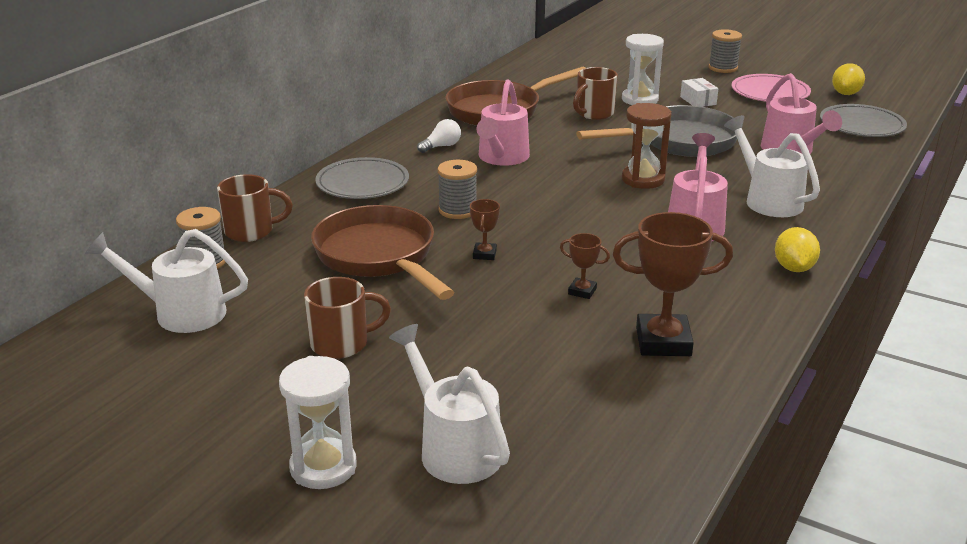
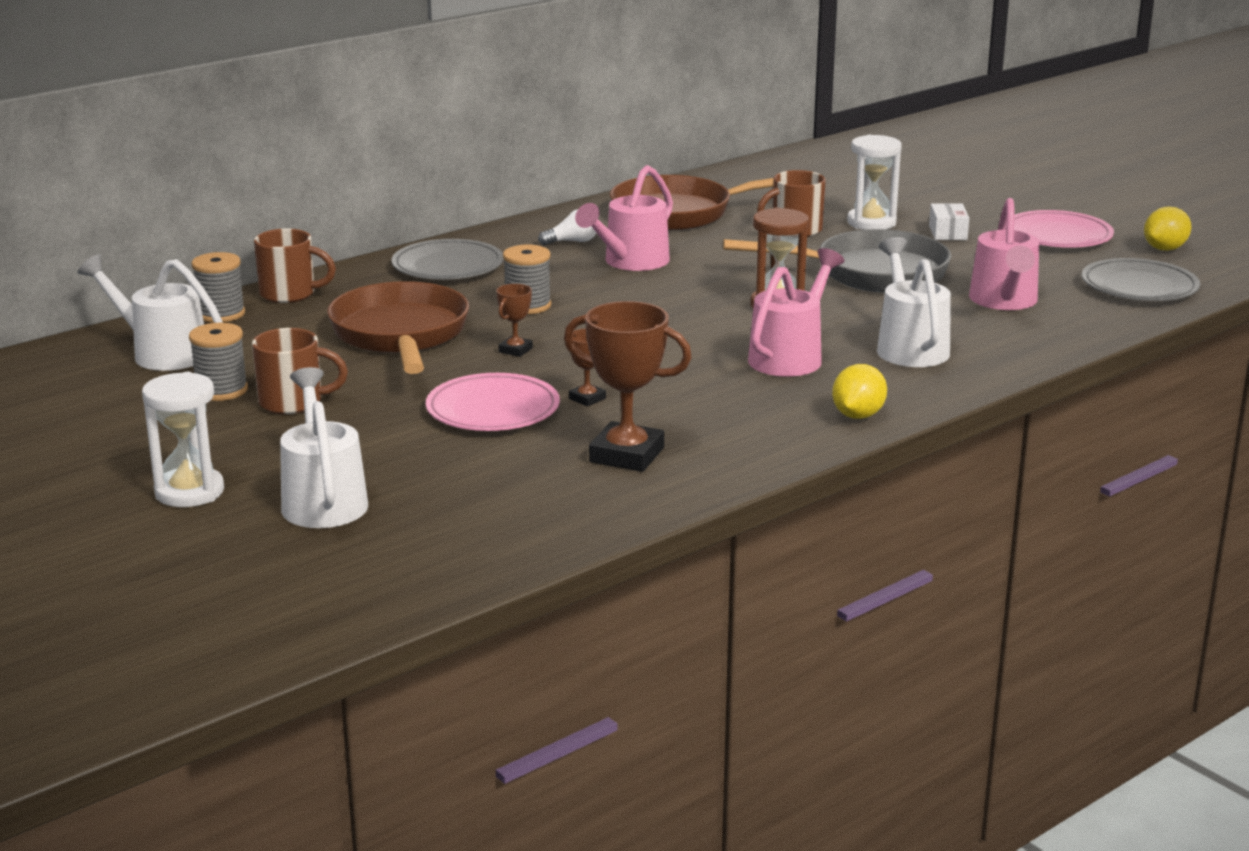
camera: 20 degrees right, 5 degrees down
(517, 317) = (493, 409): none -> pink plate
(723, 68) = (1027, 200): grey spool -> grey spool (221, 390)

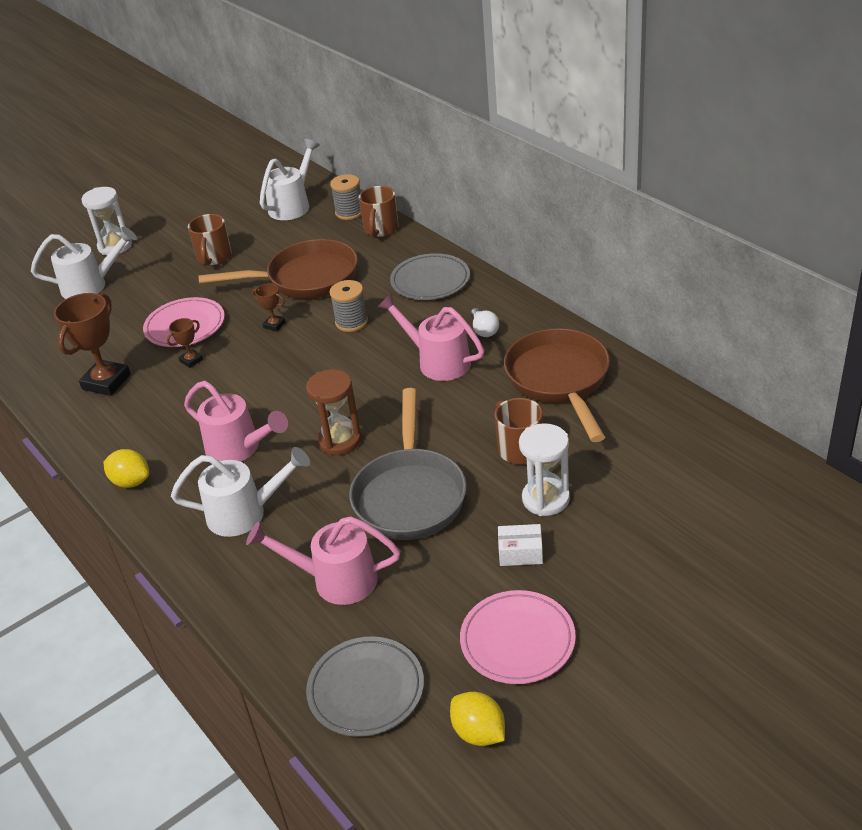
camera: 95 degrees right, 15 degrees up
(221, 390) = (236, 233): grey spool -> none

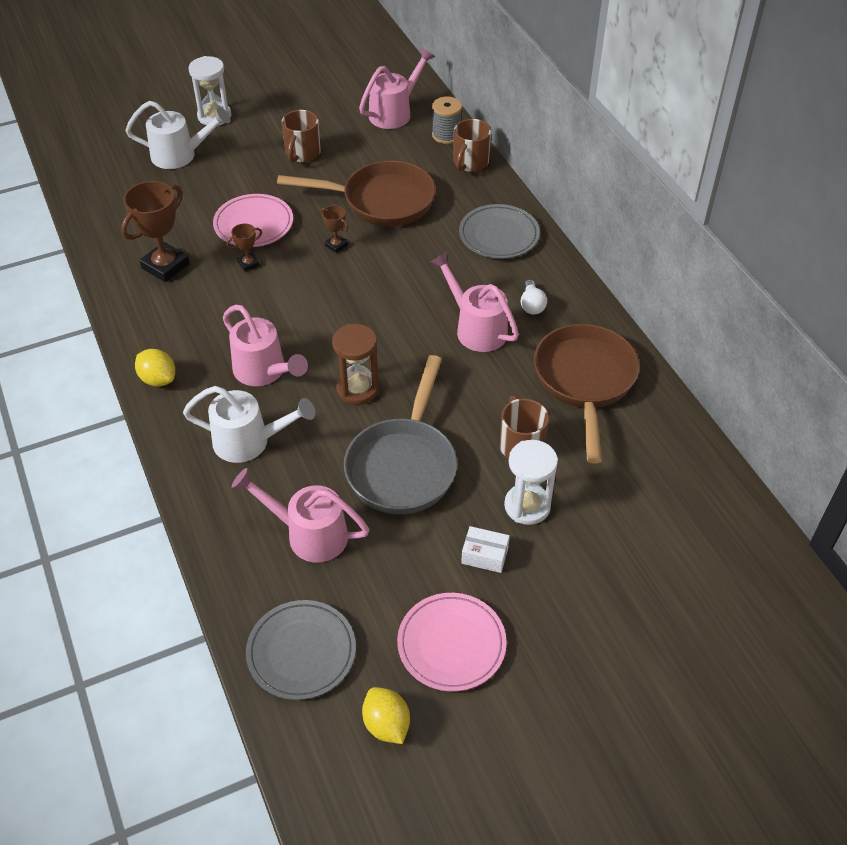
camera: 10 degrees right, 10 degrees up
(293, 205) = (395, 112): white watering can -> pink watering can
(351, 322) = (409, 262): grey spool -> none

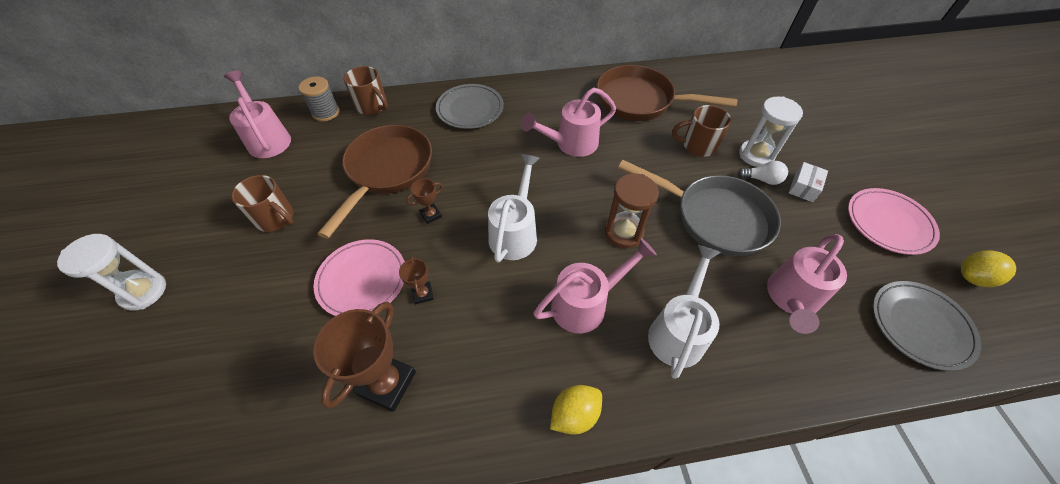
camera: 75 degrees left, 5 degrees up
(165, 266) = (387, 383): brown trophy -> brown trophy turned 60 degrees clockwise
(180, 155) = (189, 340): white watering can -> white watering can (515, 232)
(531, 305) = (555, 109): white light bulb -> white light bulb (762, 179)

